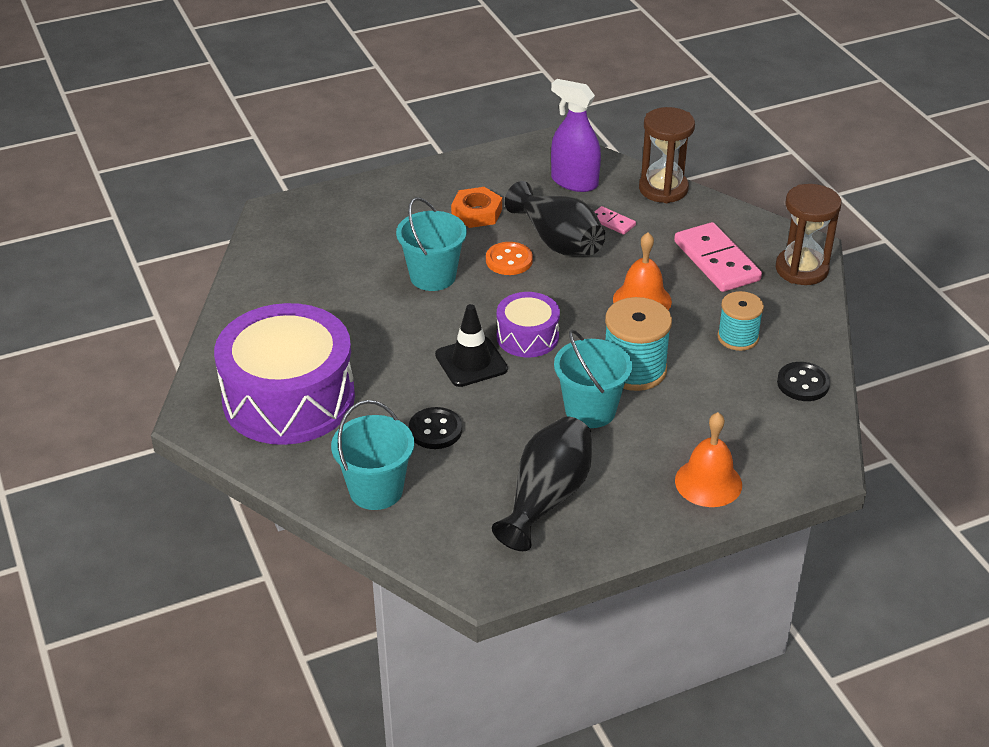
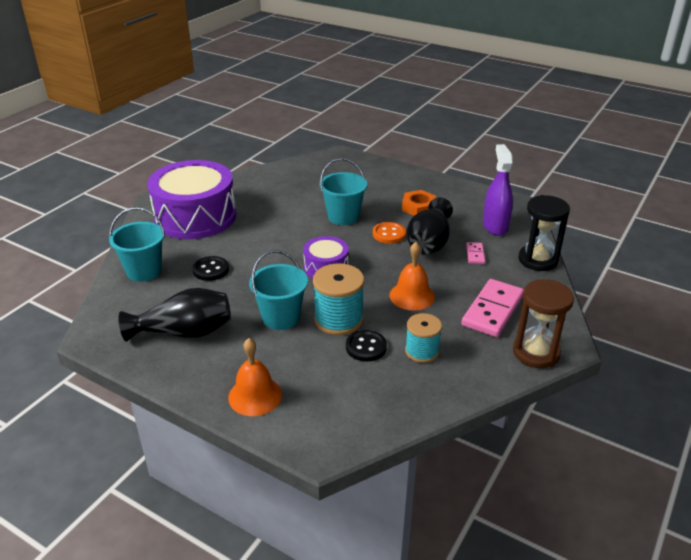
camera: 55 degrees right, 5 degrees down
(471, 362) = (282, 258): black traffic cone -> none
(663, 189) = (538, 260): brown hourglass -> black hourglass
(803, 383) = (406, 402): black button -> black button (366, 347)

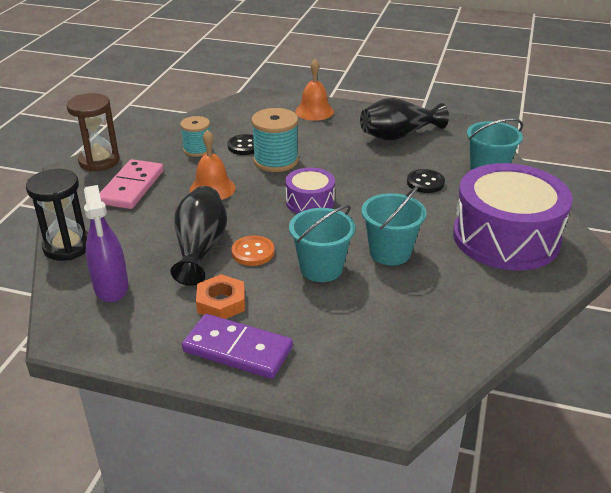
camera: 165 degrees right, 0 degrees up
(281, 317) = (327, 155): turquoise bucket -> turquoise bucket (390, 252)
(412, 184) = (238, 349): none -> purple domino
(475, 254) = (143, 242): pink domino -> none

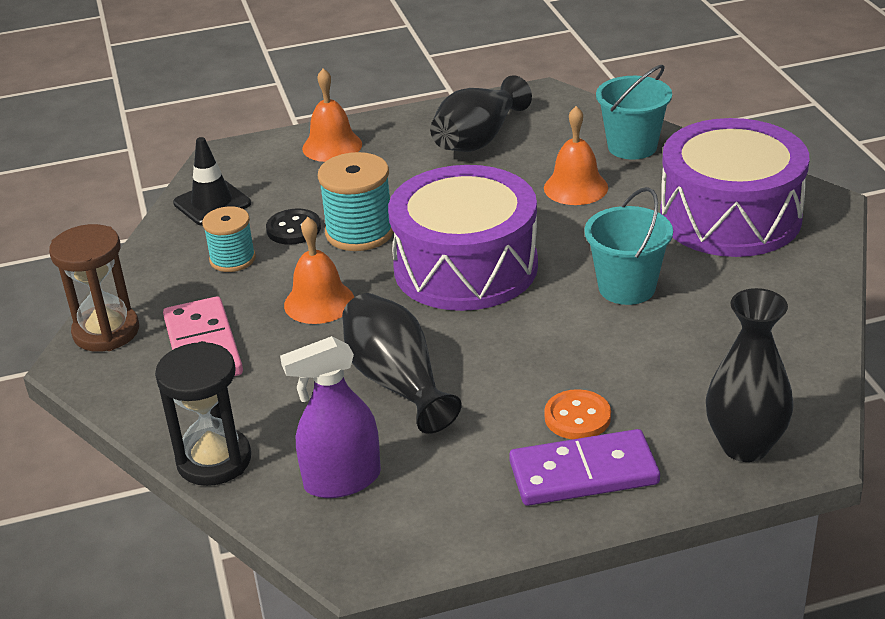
camera: 30 degrees left, 0 degrees up
(111, 287) = (342, 480): purple spray bottle -> purple spray bottle turned 120 degrees clockwise
(221, 118) = (212, 203): none -> black traffic cone
(221, 302) = (502, 432): orange nut -> none
(253, 252) = (469, 358): orange button -> orange button (577, 417)
(310, 202) = (465, 267): purple drum -> purple drum, size x2.01
(321, 268) = (571, 340): turquoise bucket -> none
(353, 384) = (745, 446): none -> black vase
(425, 183) = (575, 187): black button -> orange bell

